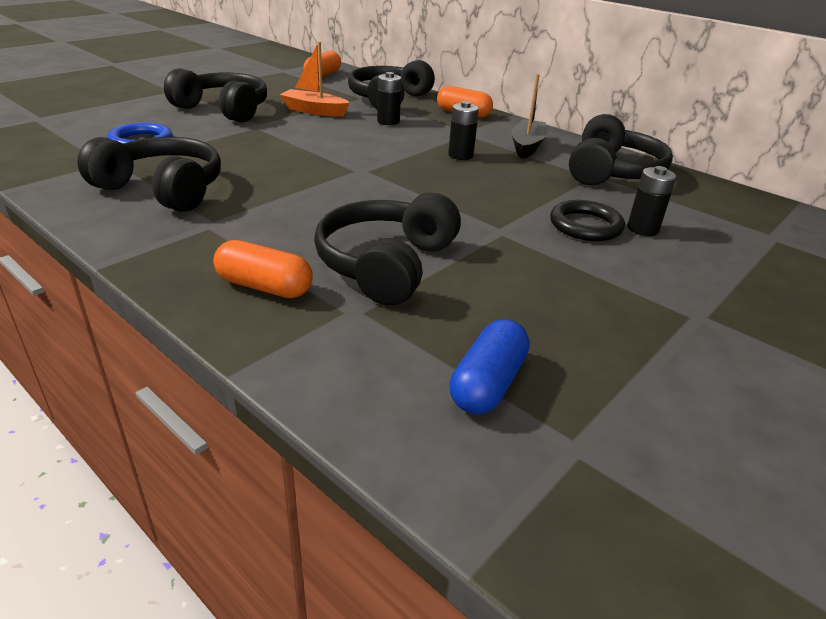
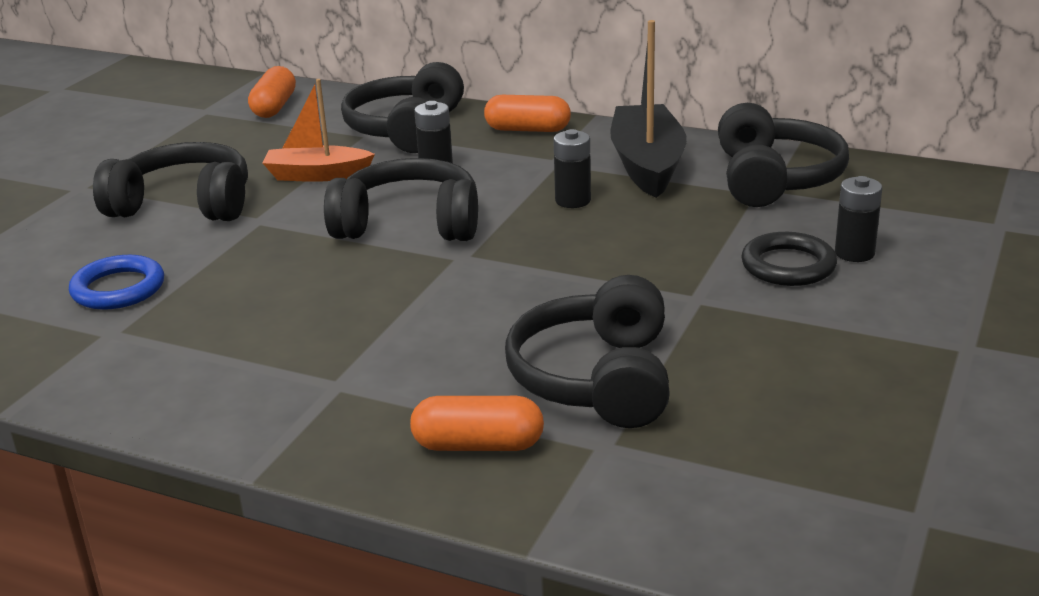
camera: 15 degrees left, 5 degrees down
(163, 189) = (226, 353): black headphones -> black headphones (409, 224)
(487, 383) = (800, 481): blue capsule -> none
(527, 146) = (647, 165): black boat -> black boat, size x1.52

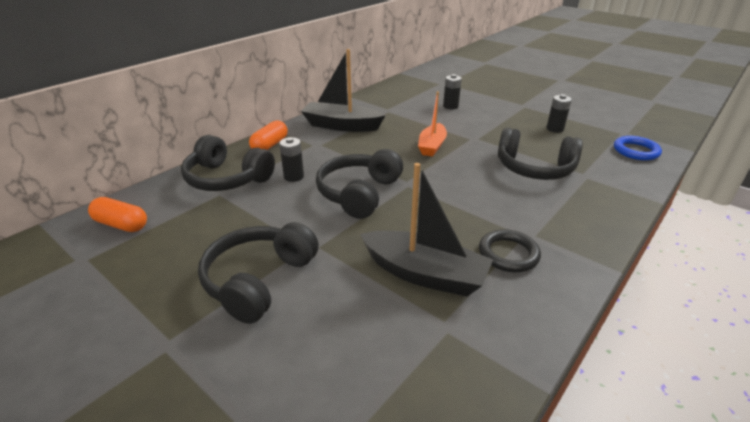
camera: 75 degrees left, 5 degrees up
(118, 289) = (380, 321): blue ring -> blue ring (636, 151)
(214, 305) = (425, 274): none -> black boat
(317, 175) = (263, 217): orange boat -> orange boat (432, 146)
(478, 445) = (586, 203): orange capsule -> none
(573, 200) = (365, 147): black battery -> black battery (555, 129)
(775, 179) = (378, 106): black headphones -> none
(788, 265) = (454, 118): black ring -> black ring (508, 254)

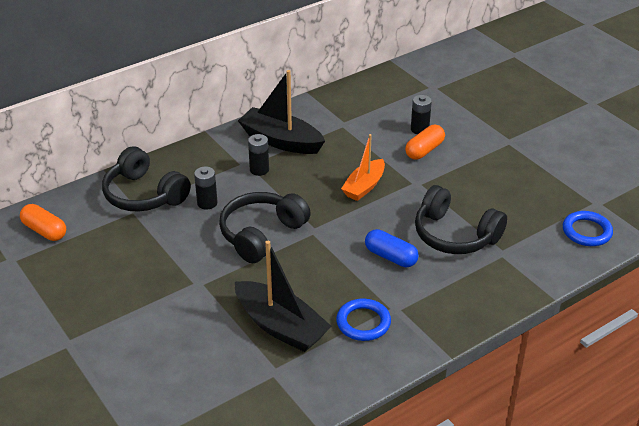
camera: 15 degrees right, 5 degrees up
(259, 280) = (145, 305): black headphones -> none
(270, 145) = (196, 157): orange capsule -> orange capsule (424, 150)
(492, 193) = (390, 257): none -> blue capsule
(508, 254) = (363, 322): black ring -> blue ring
(555, 129) = (519, 184): black battery -> black battery (259, 170)

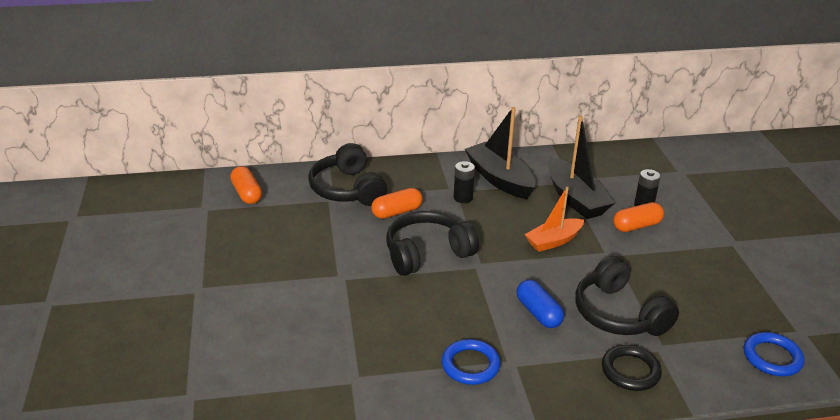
camera: 25 degrees right, 5 degrees down
(207, 203) = (397, 212): black battery -> orange capsule
(281, 326) = (389, 340): black boat -> black boat (575, 199)
(491, 281) = (630, 371): none -> black ring

